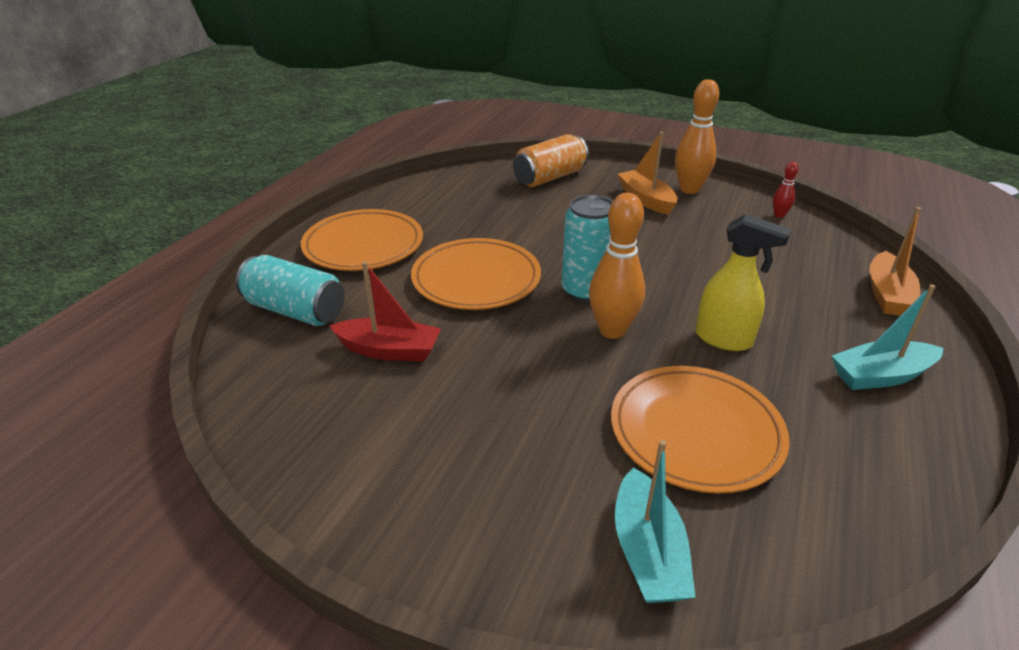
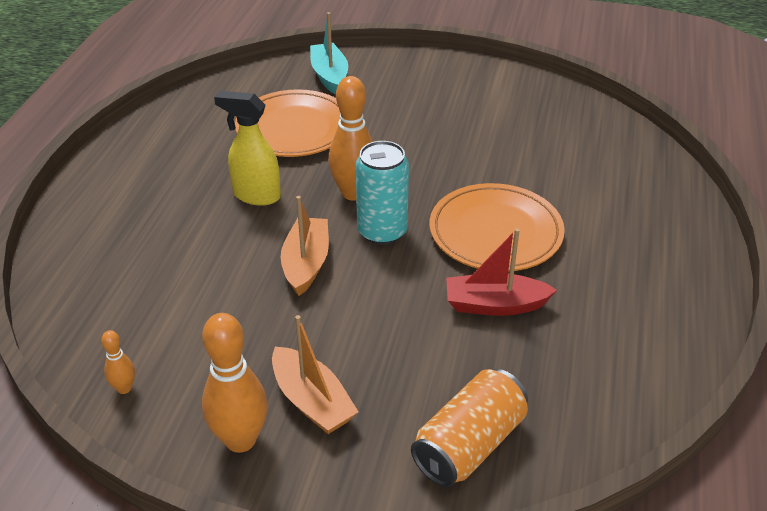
camera: 170 degrees right, 5 degrees up
(295, 310) = (639, 180): turquoise can -> none
(363, 245) = (644, 263): orange plate -> none
(389, 350) = (532, 157): red boat -> red boat (495, 305)
(779, 215) = (124, 388): red bowling pin -> orange bowling pin
(881, 376) = (139, 179): turquoise boat -> none
(887, 295) = (72, 262): orange boat -> orange boat (306, 264)

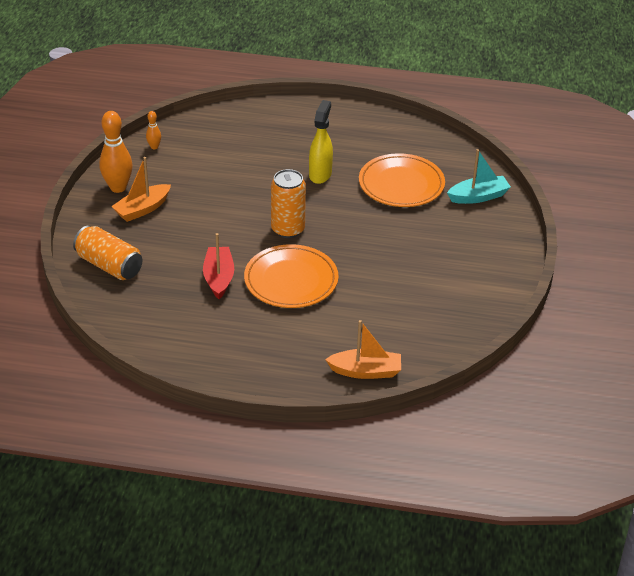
camera: 85 degrees right, 0 degrees up
(306, 264) = (254, 200): orange boat -> orange boat (365, 371)
(353, 193) = (328, 215): orange bowling pin -> none
(382, 231) = (288, 229): turquoise can -> orange can

